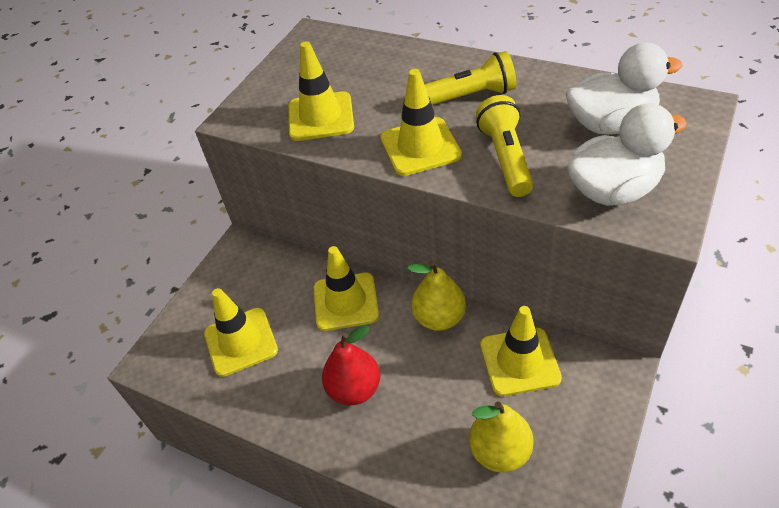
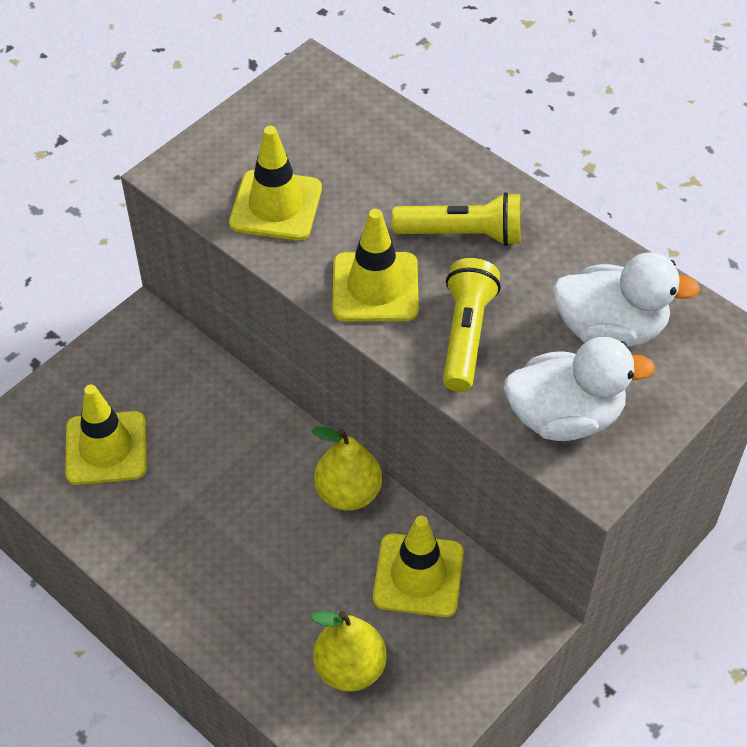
camera: 10 degrees right, 5 degrees up
(346, 302) = (246, 437): yellow traffic cone -> none
(354, 389) = (217, 547): red pear -> none

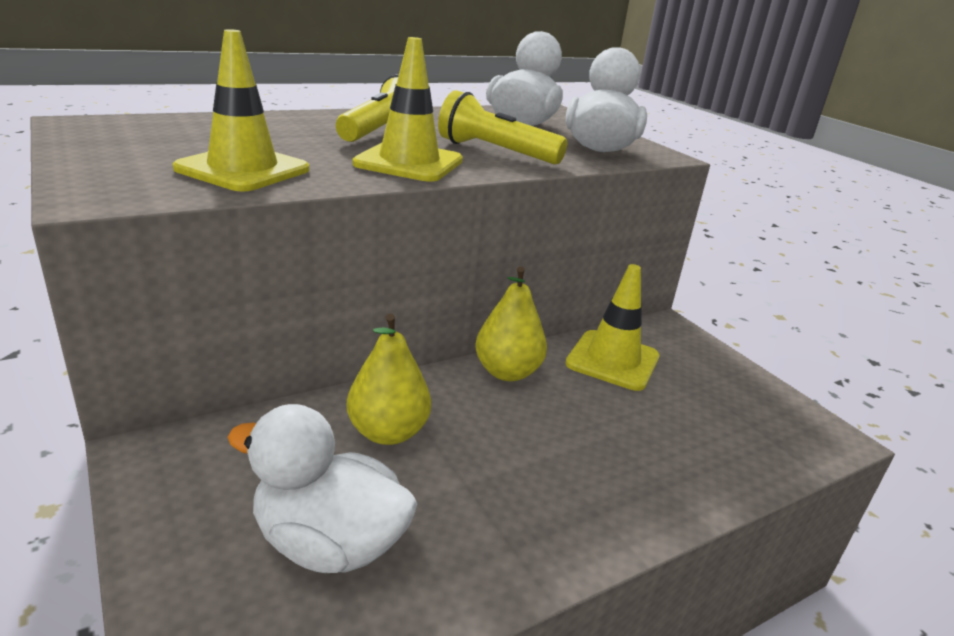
camera: 75 degrees left, 25 degrees down
(106, 448) = (329, 543): yellow traffic cone -> white duck
(350, 668) = (709, 422): yellow pear -> yellow pear (388, 432)

